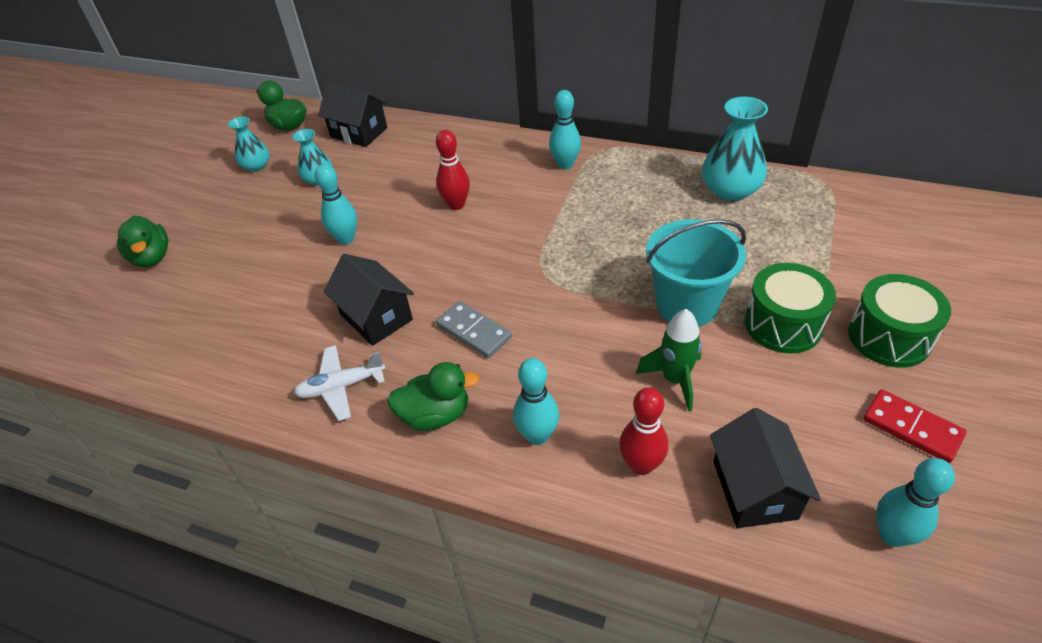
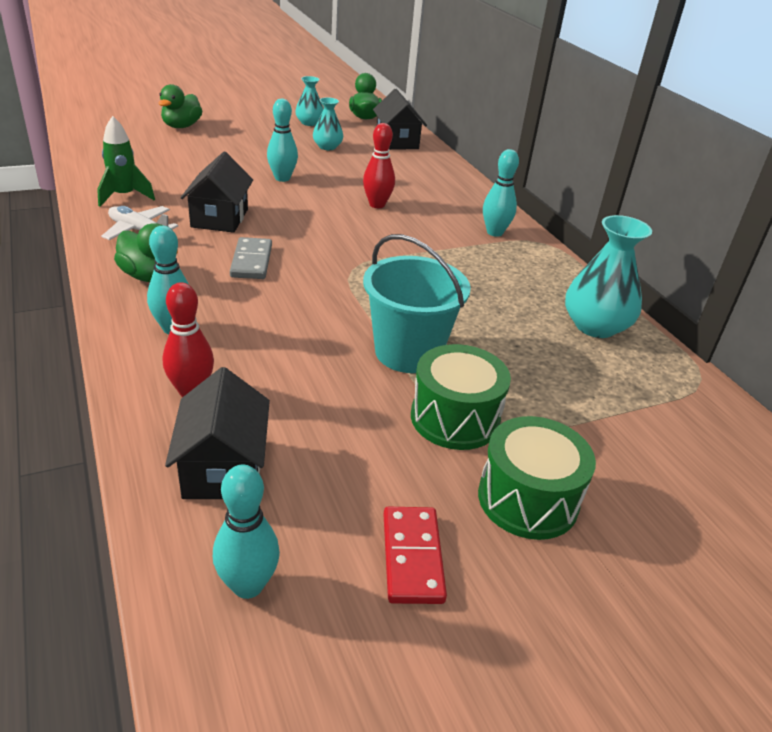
camera: 40 degrees right, 10 degrees down
(675, 380) = (308, 376): green rocket -> green rocket (124, 196)
(754, 489) = (223, 468): black house -> black house turned 45 degrees counterclockwise

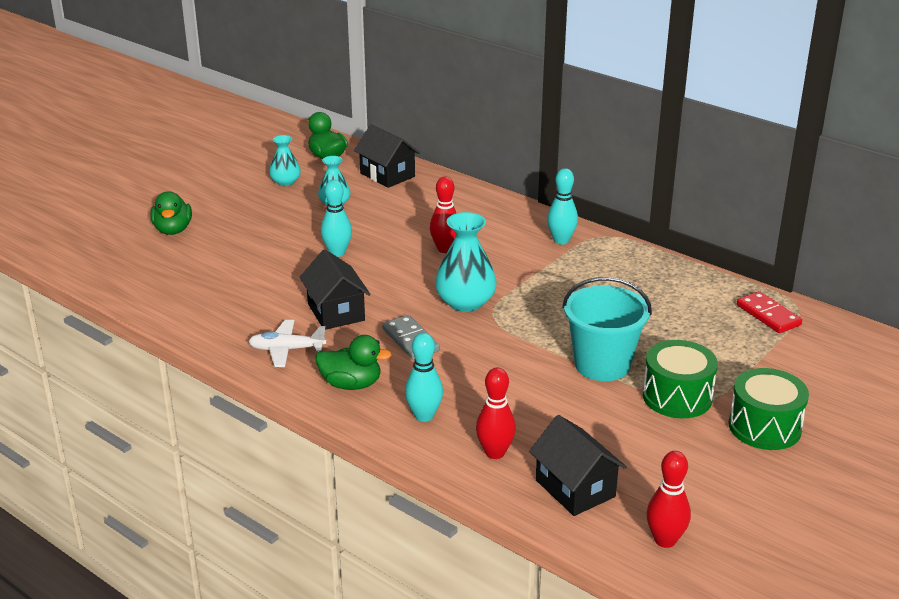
camera: 25 degrees left, 5 degrees down
(124, 196) = (228, 323): green rocket -> none
(248, 585) = (665, 540): turquoise bowling pin -> red bowling pin
(412, 557) = (734, 486): red domino -> red domino (768, 315)
(595, 326) = (702, 293): turquoise vase -> turquoise vase (465, 302)

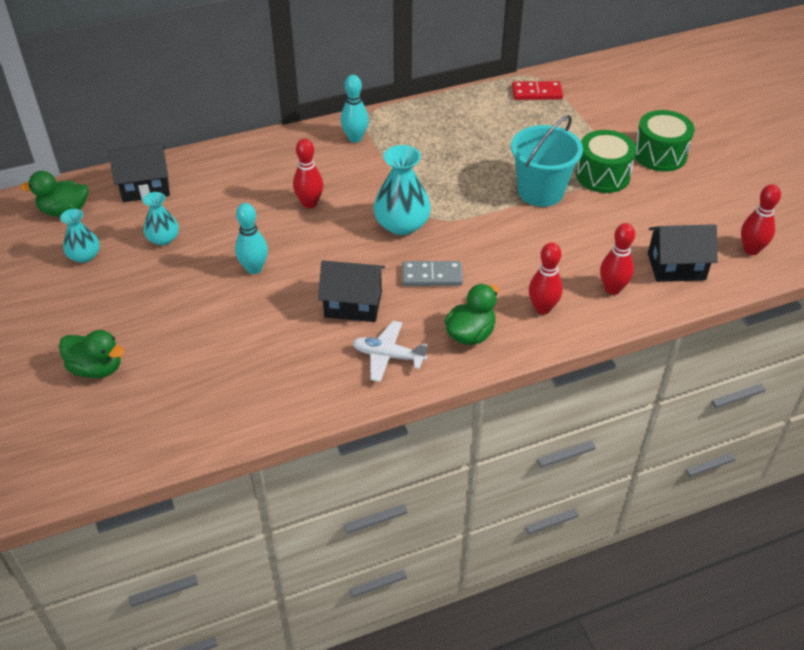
camera: 60 degrees left, 15 degrees up
(287, 350) = (388, 356): white plane -> white plane turned 75 degrees clockwise
(424, 416) = (542, 308): turquoise bowling pin -> red bowling pin

